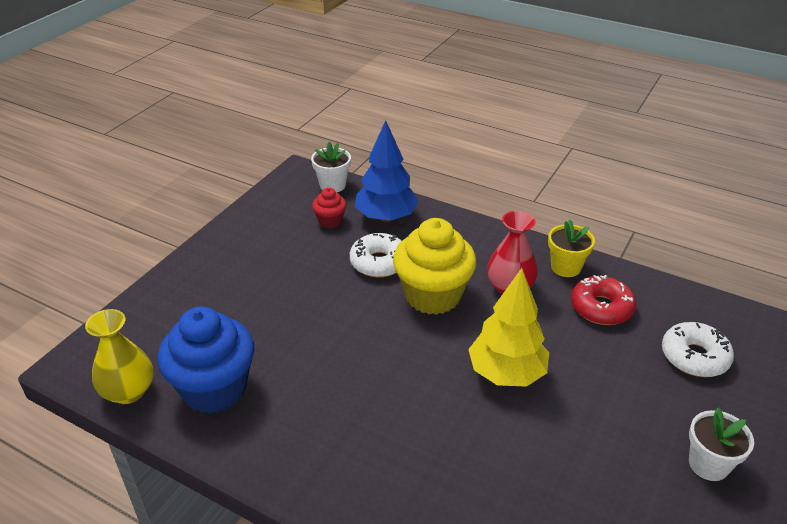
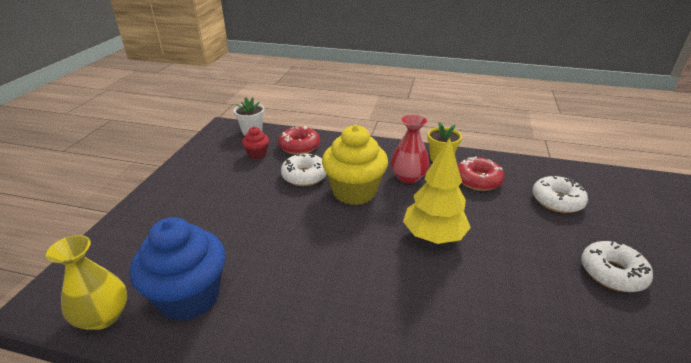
camera: 15 degrees left, 5 degrees down
(386, 217) = (299, 146): blue tree -> red donut
(708, 464) = (612, 273): white flower pot -> white donut

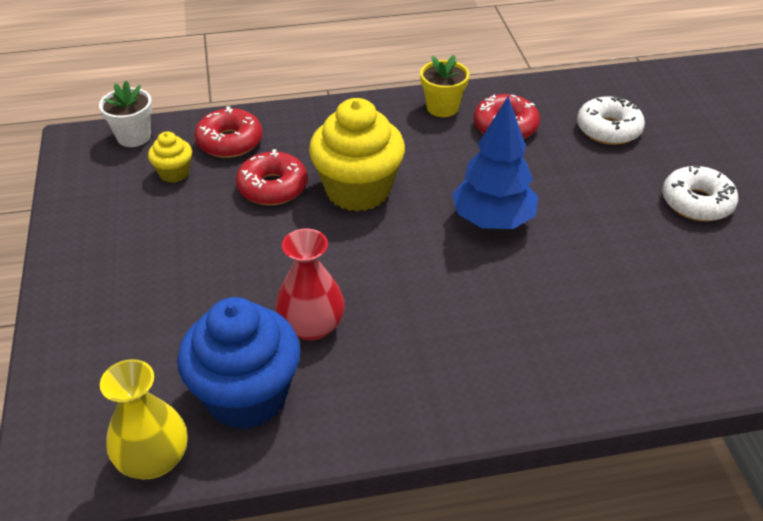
camera: 25 degrees left, 10 degrees up
(257, 154) = (174, 173): red cupcake -> yellow cupcake
(304, 176) = (272, 187): white donut -> red donut
(408, 177) = (416, 148): red vase -> red vase (311, 326)
(433, 236) = (492, 221): yellow tree -> blue tree

